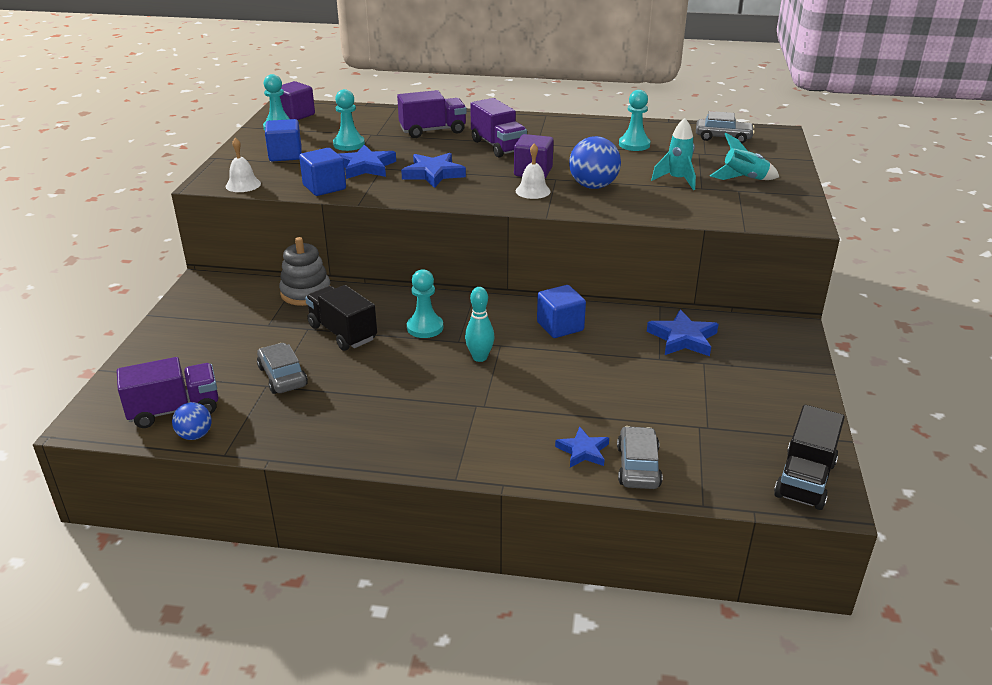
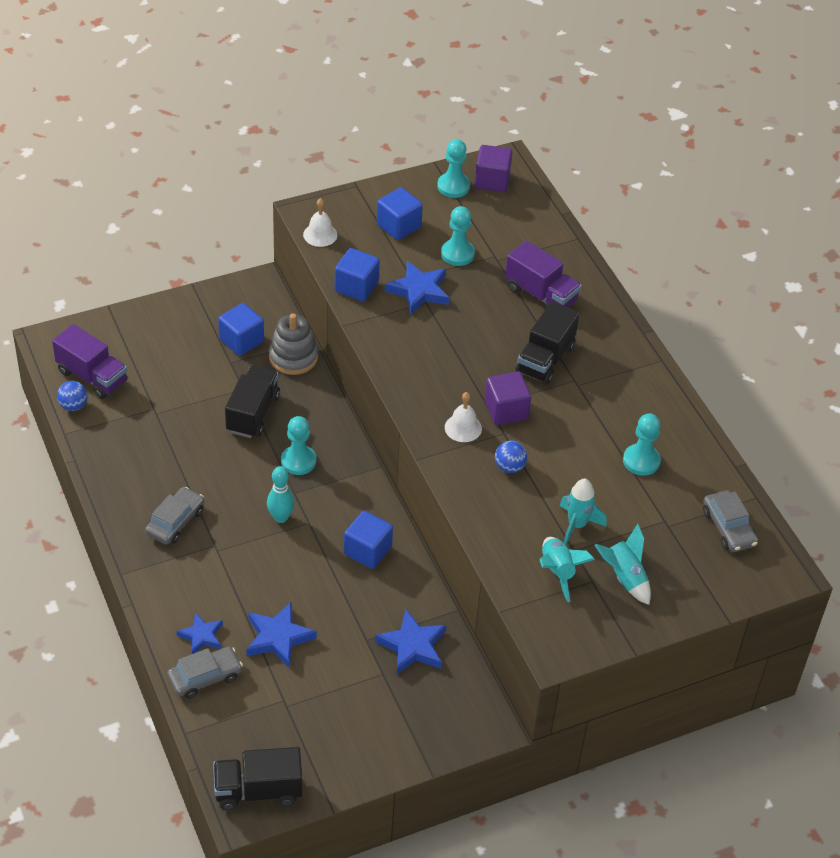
camera: 55 degrees right, 15 degrees up
(252, 311) = (241, 341): none -> blue cube
(282, 376) = (171, 411): grey car -> grey car (175, 522)
(433, 174) = (442, 343): blue star -> blue star (278, 637)
(498, 146) = (545, 359): purple truck -> black truck
(593, 186) = (509, 467): blue ball -> blue ball, size x0.58
(719, 199) = (557, 572): none -> turquoise rocket

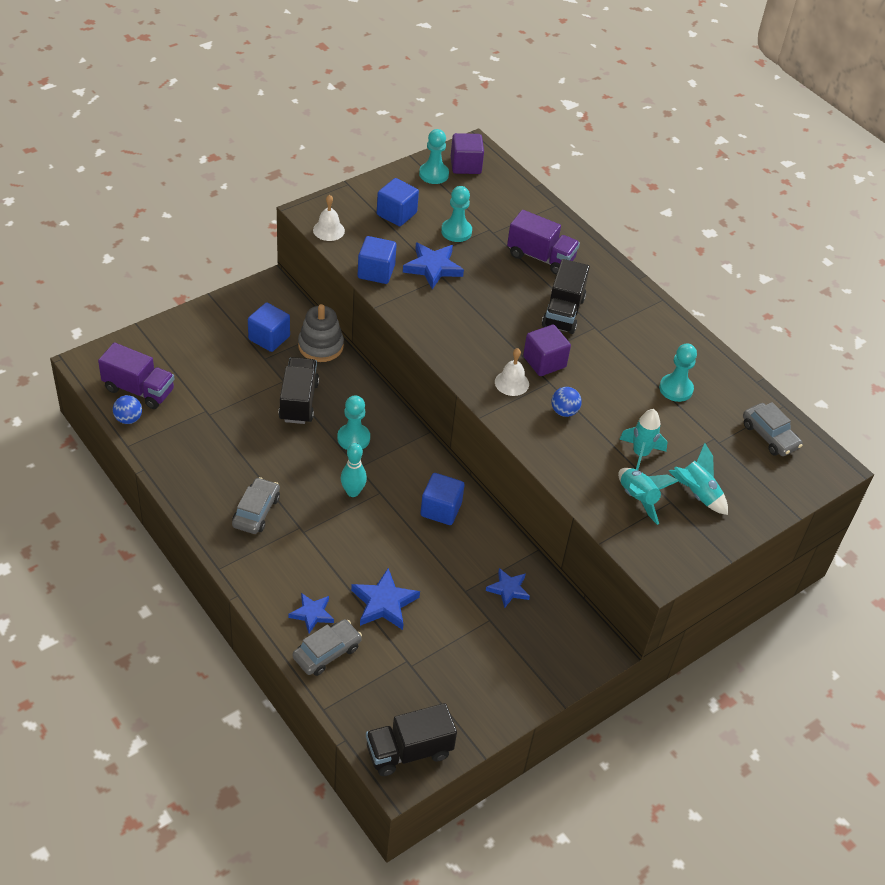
camera: 15 degrees left, 0 degrees up
(412, 646) = (508, 589): blue star -> blue star, size x0.65

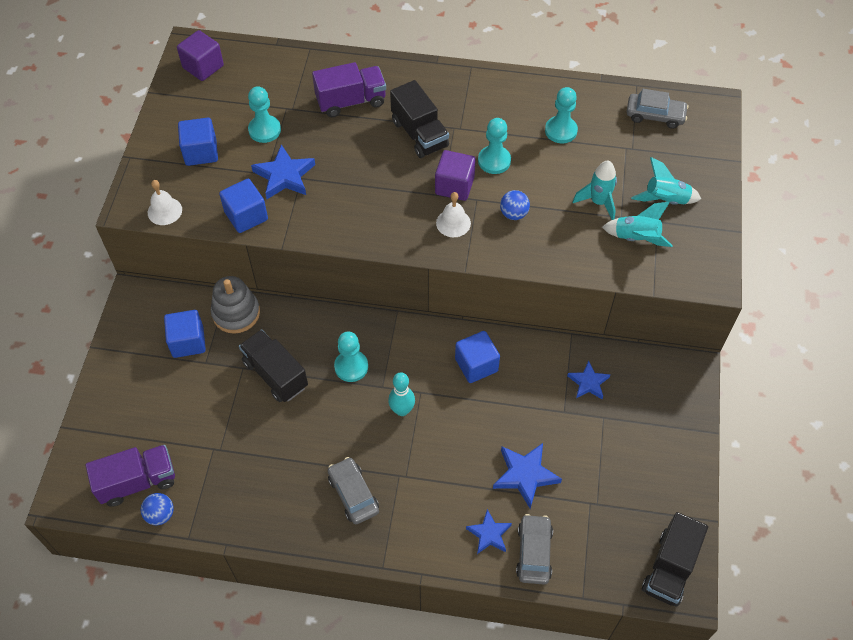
camera: 40 degrees left, 10 degrees up
(433, 174) = (188, 94): turquoise pawn -> turquoise pawn (494, 161)

